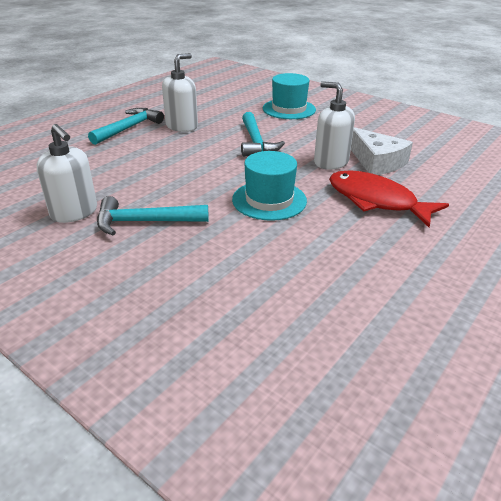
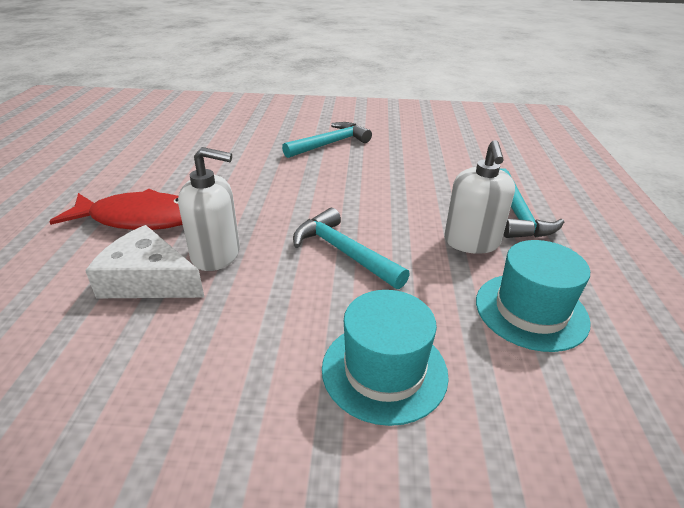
camera: 145 degrees right, 0 degrees up
(74, 212) = (386, 135): white soap dispenser -> none
(269, 200) = (252, 186): turquoise hat -> turquoise hat (531, 311)

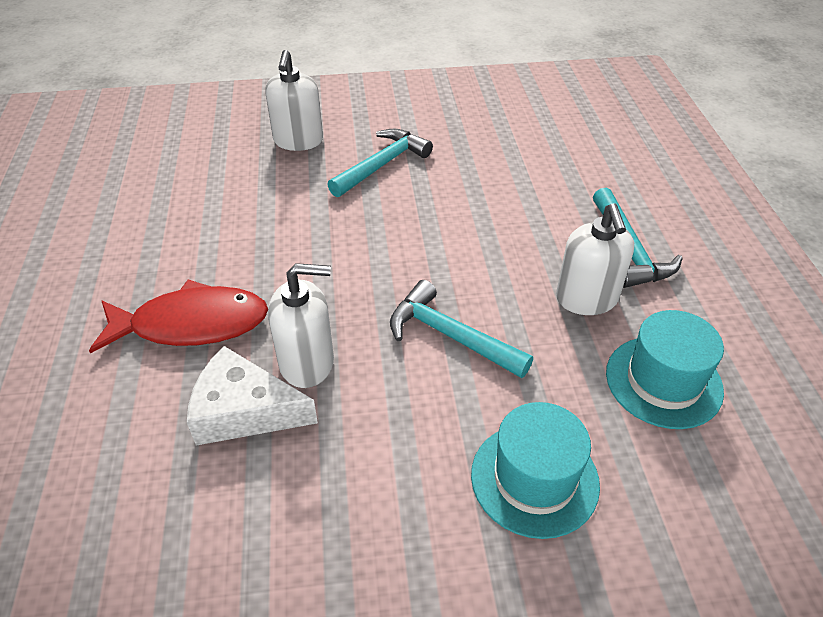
camera: 10 degrees left, 10 degrees up
(274, 126) = (298, 141): none -> white soap dispenser

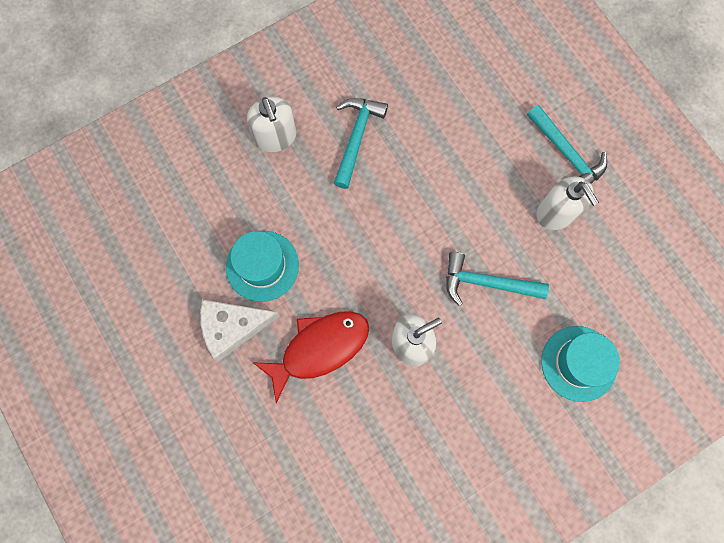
camera: 25 degrees left, 30 degrees up
(244, 411) = (395, 395): white cheese -> white cheese (233, 327)
(663, 381) = (624, 261): turquoise hat -> turquoise hat (262, 266)

